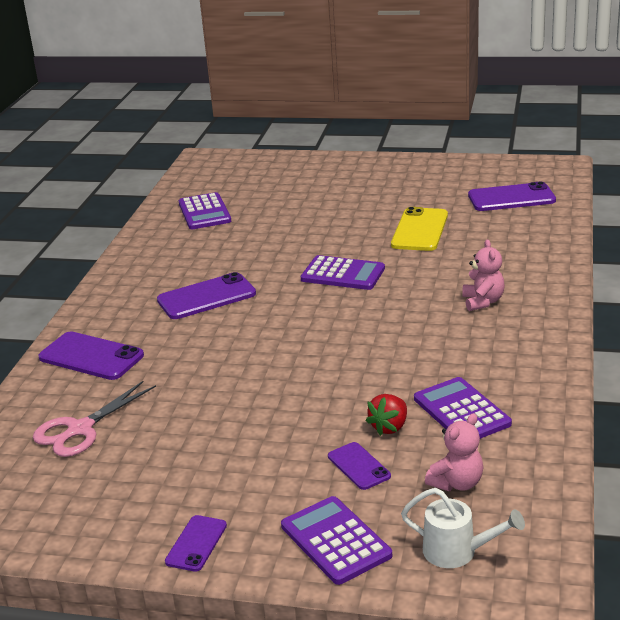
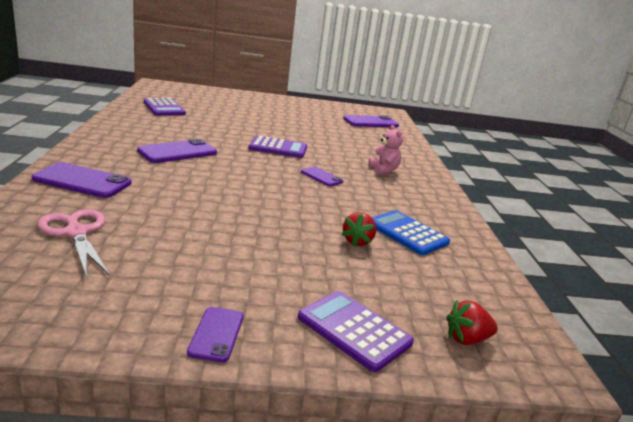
camera: 20 degrees left, 5 degrees down
(80, 429) = (76, 232): pink scissors -> pink scissors turned 120 degrees clockwise
(358, 466) = (346, 269): purple phone -> purple phone (321, 177)
(420, 230) = (321, 131): yellow phone -> none
(457, 483) = (433, 283): pink teddy bear -> none
(458, 552) = (467, 339): white watering can -> red strawberry
(461, 411) = (407, 233): purple calculator -> blue calculator

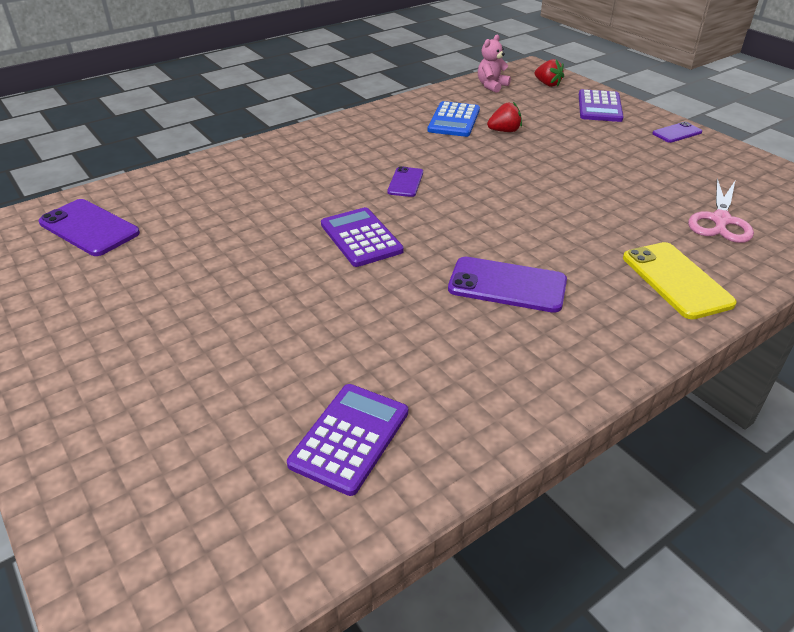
camera: 120 degrees left, 15 degrees up
(82, 181) = (676, 280): purple phone -> yellow phone
(383, 170) = (319, 162): pink teddy bear -> pink teddy bear (491, 86)

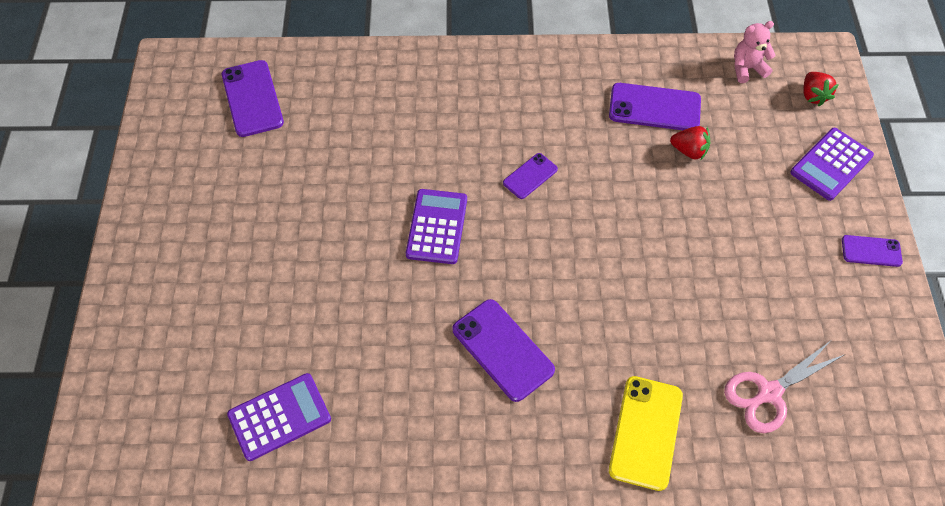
camera: 35 degrees right, 20 degrees up
(454, 120) = (654, 107): blue calculator -> purple phone

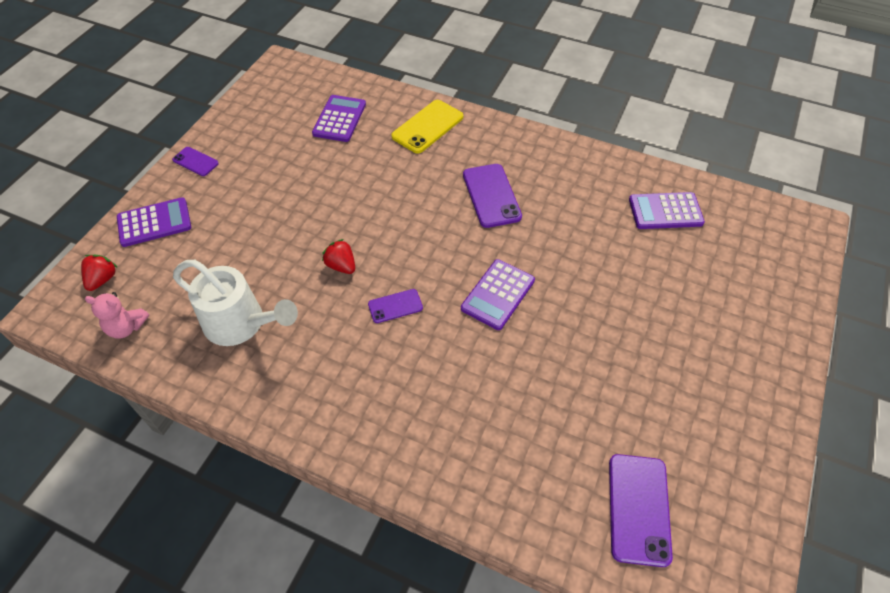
camera: 155 degrees left, 5 degrees down
(654, 107) = (241, 324): purple phone -> white watering can
(689, 151) = (249, 275): red strawberry -> red strawberry (341, 266)
(768, 393) = (339, 119): pink scissors -> purple calculator

